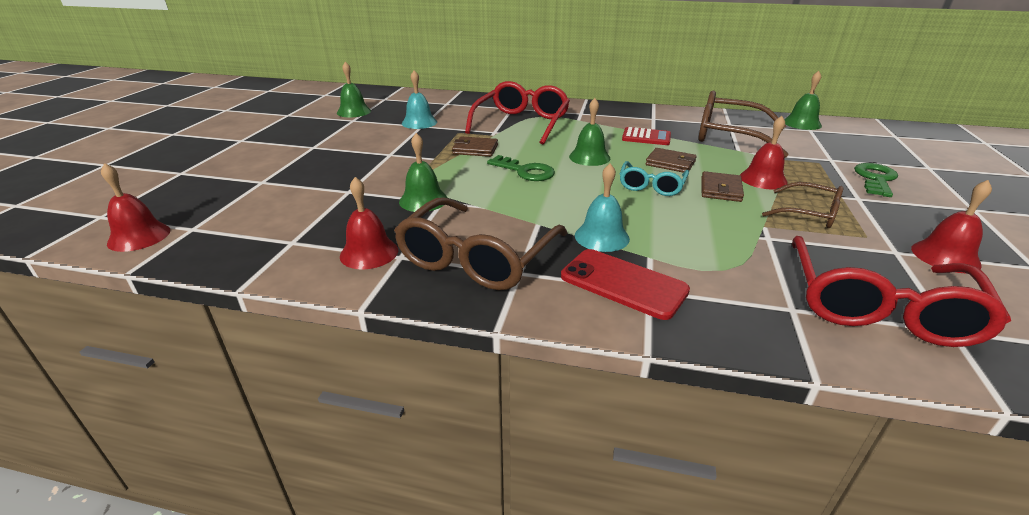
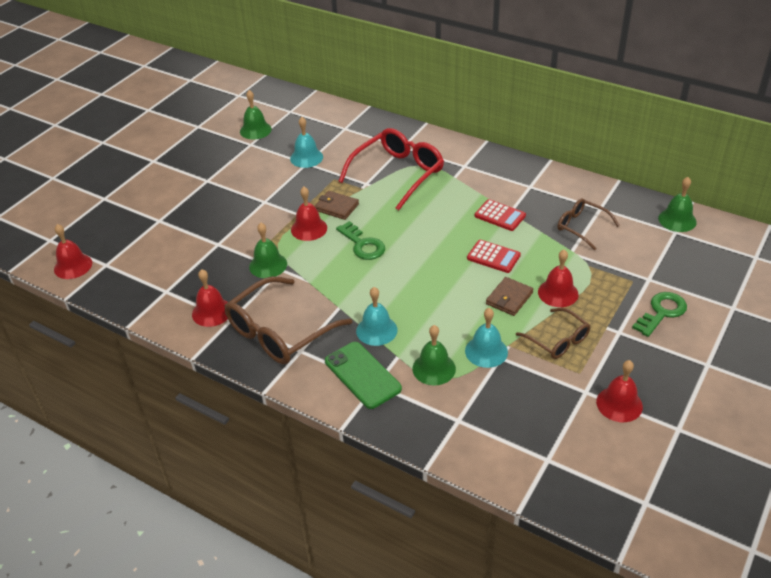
camera: 20 degrees right, 10 degrees up
(455, 167) = (309, 228): none -> red bell
(589, 157) = (428, 235): green bell -> green bell (434, 368)
(623, 283) = (362, 375): red phone -> green phone
(651, 186) = (454, 283): turquoise glasses -> none
(670, 163) = (493, 257): brown wallet -> red calculator
(728, 136) = (581, 227): brown glasses -> brown glasses, size x0.56
(747, 235) = (486, 351): none -> turquoise bell
(877, 306) = (517, 432): red glasses -> none

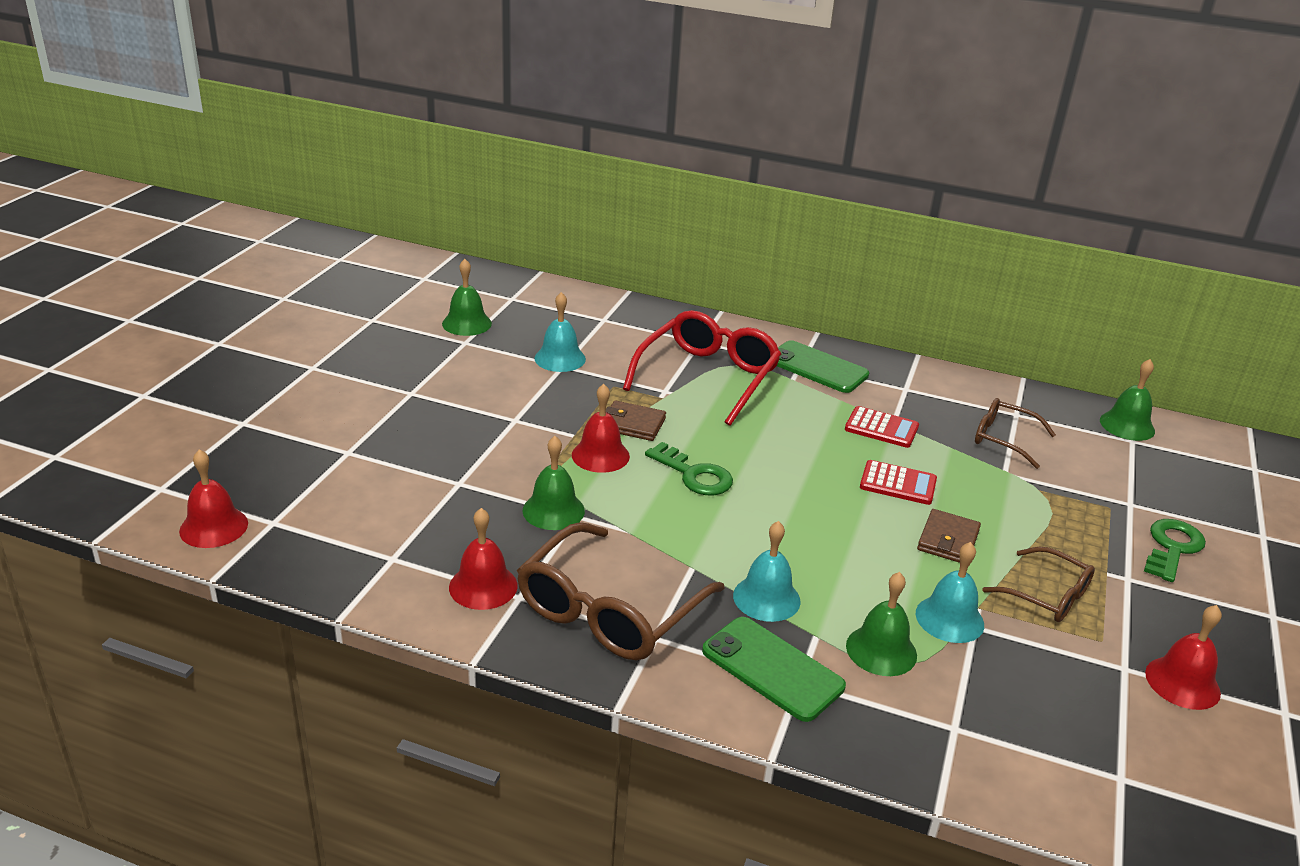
camera: 15 degrees left, 10 degrees down
(475, 168) = (817, 367): none -> green phone
(558, 293) = (1014, 529): red bell -> none

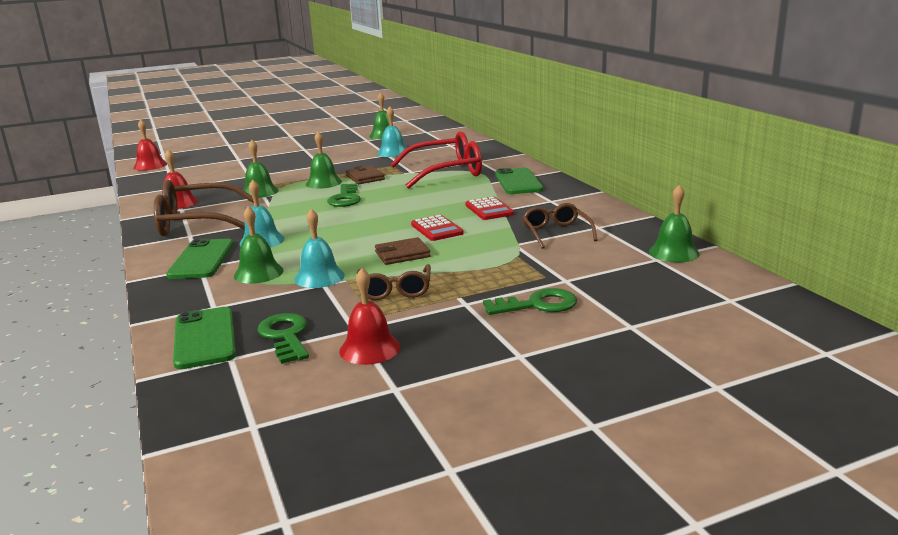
camera: 50 degrees right, 10 degrees down
(600, 455) = (323, 183): red bell -> green bell
(1046, 773) = (205, 338): none -> green phone
(1098, 717) = (285, 336): none -> green key

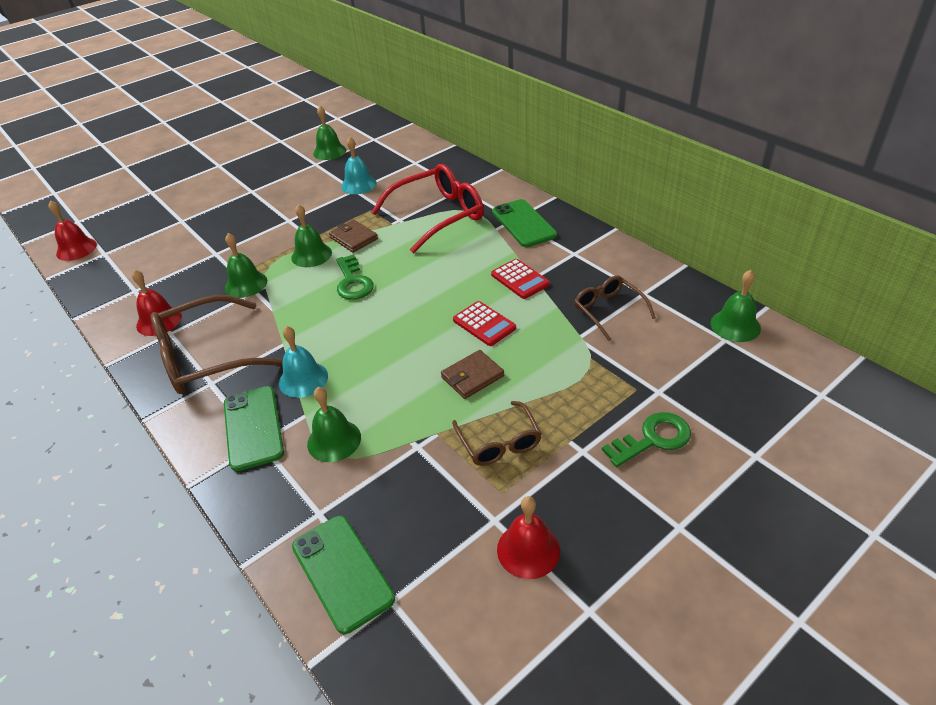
camera: 15 degrees left, 20 degrees up
(285, 336) = (429, 548): green key -> none
(319, 277) = (406, 435): turquoise bell -> none

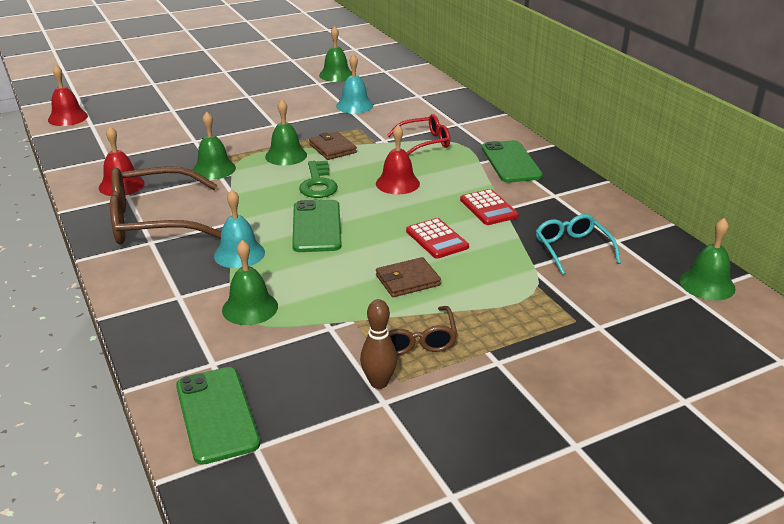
camera: 10 degrees right, 10 degrees down
(253, 427) = (177, 284): green phone -> green phone (317, 226)
(438, 215) = (425, 142): red glasses -> red glasses, size x0.56
(483, 499) = (379, 382): none -> brown bowling pin
(528, 550) = (408, 433): red bell -> red bell (397, 183)
(608, 310) = (572, 249): brown glasses -> turquoise glasses
(653, 439) = (577, 365): green key -> none

